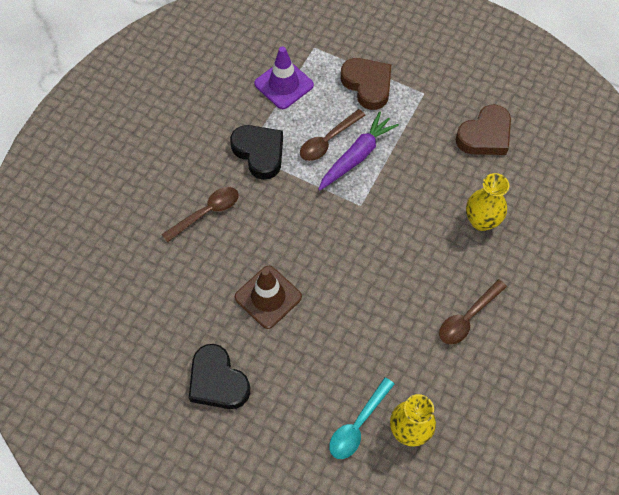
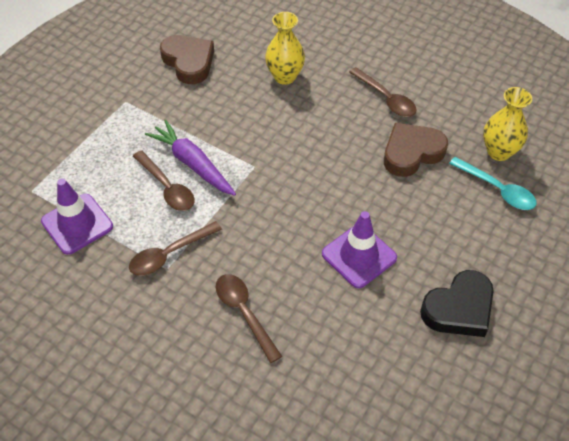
camera: 85 degrees left, 10 degrees down
(259, 153) = (170, 254): black heart -> brown spoon
(268, 297) = (359, 256): brown traffic cone -> purple traffic cone
(367, 85) = (101, 146): brown heart -> brown heart (411, 153)

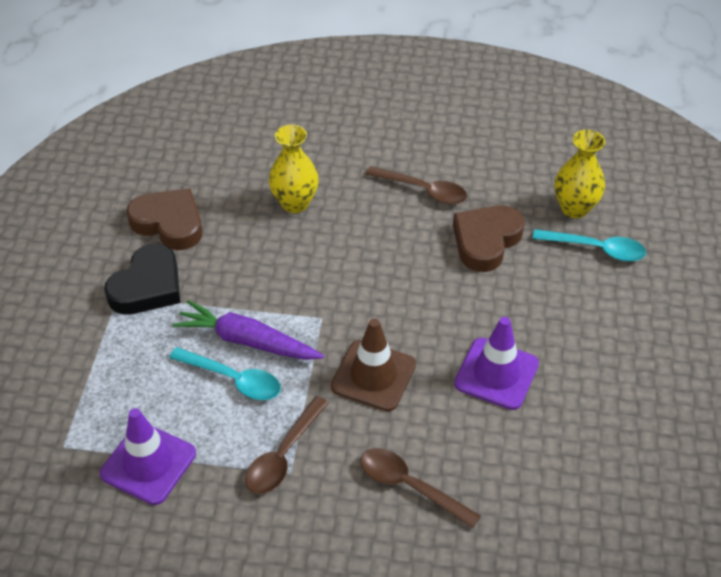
camera: 25 degrees left, 5 degrees down
(167, 187) = (233, 379): brown spoon -> turquoise spoon
(266, 222) = (373, 375): none -> brown traffic cone
(459, 309) = (631, 389): black heart -> black heart (147, 286)

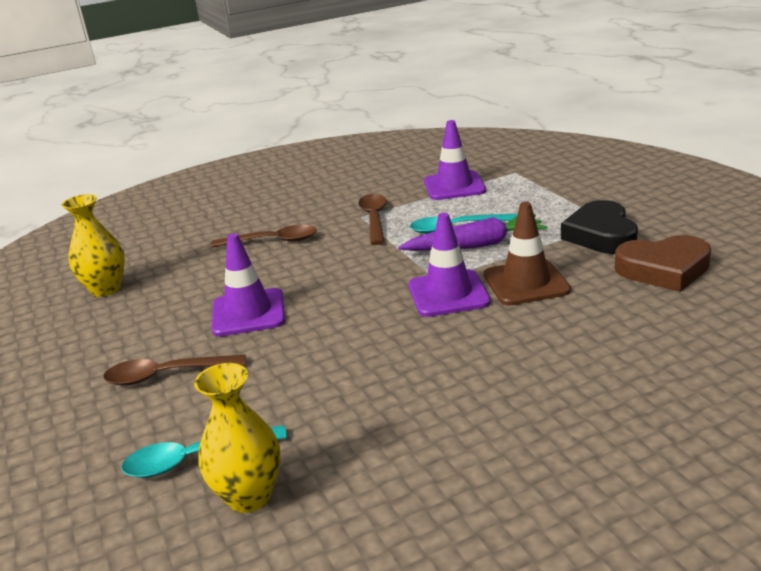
camera: 150 degrees right, 20 degrees down
(295, 203) = (584, 336): yellow vase -> yellow vase (106, 289)
(331, 295) = (448, 294): none -> purple traffic cone
(373, 375) = (353, 270): brown traffic cone -> brown traffic cone (526, 283)
(423, 190) = (465, 417): brown spoon -> brown spoon (166, 375)
(486, 241) = (339, 402): brown heart -> none

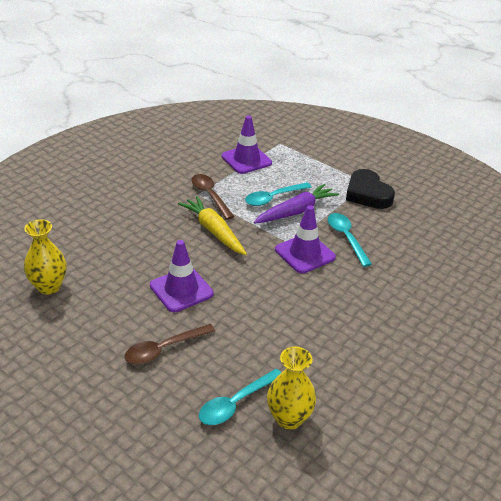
camera: 30 degrees left, 10 degrees up
(272, 241) = (148, 225): brown spoon -> none
(346, 255) = (214, 231): none -> yellow carrot
(526, 283) = (346, 238): brown traffic cone -> turquoise spoon
(663, 269) = (417, 217): brown heart -> none

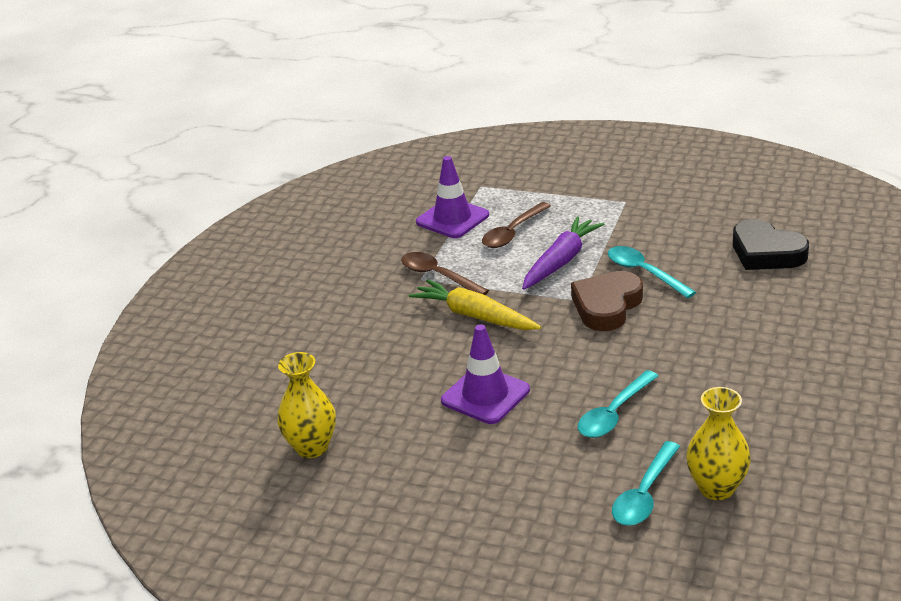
camera: 15 degrees left, 5 degrees down
(164, 349) = (515, 467): brown spoon -> brown spoon (513, 232)
(273, 198) = (521, 254): turquoise spoon -> turquoise spoon (614, 413)
(305, 253) = (607, 306): purple traffic cone -> brown heart
(367, 194) = (634, 214): black heart -> black heart (766, 253)

